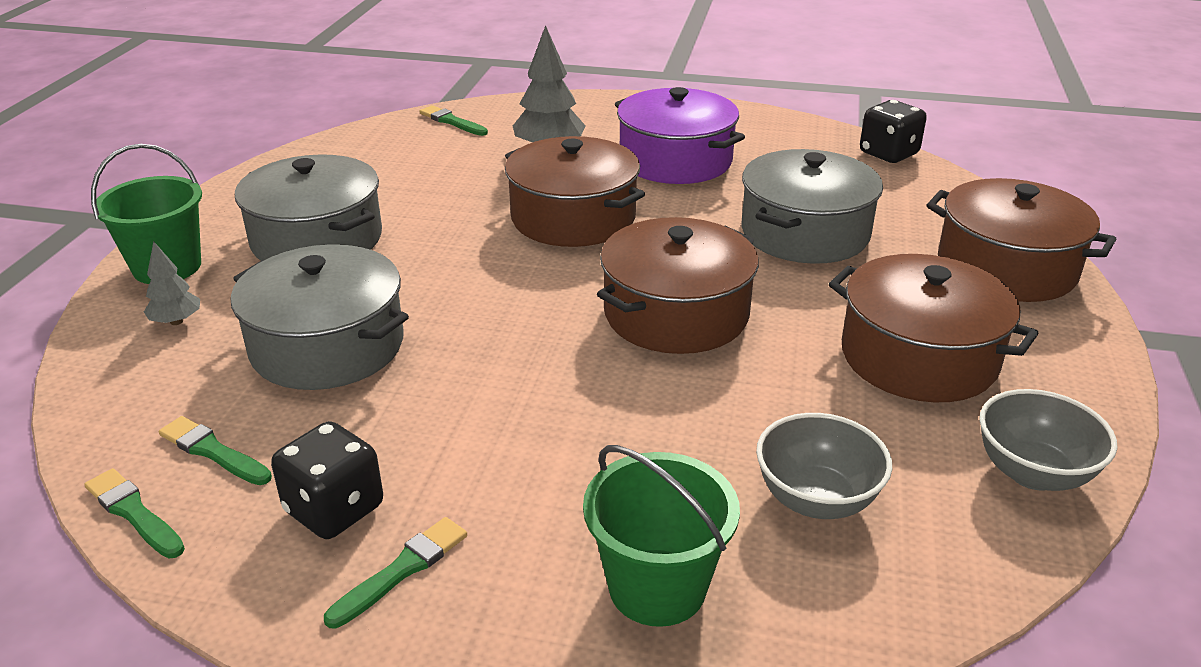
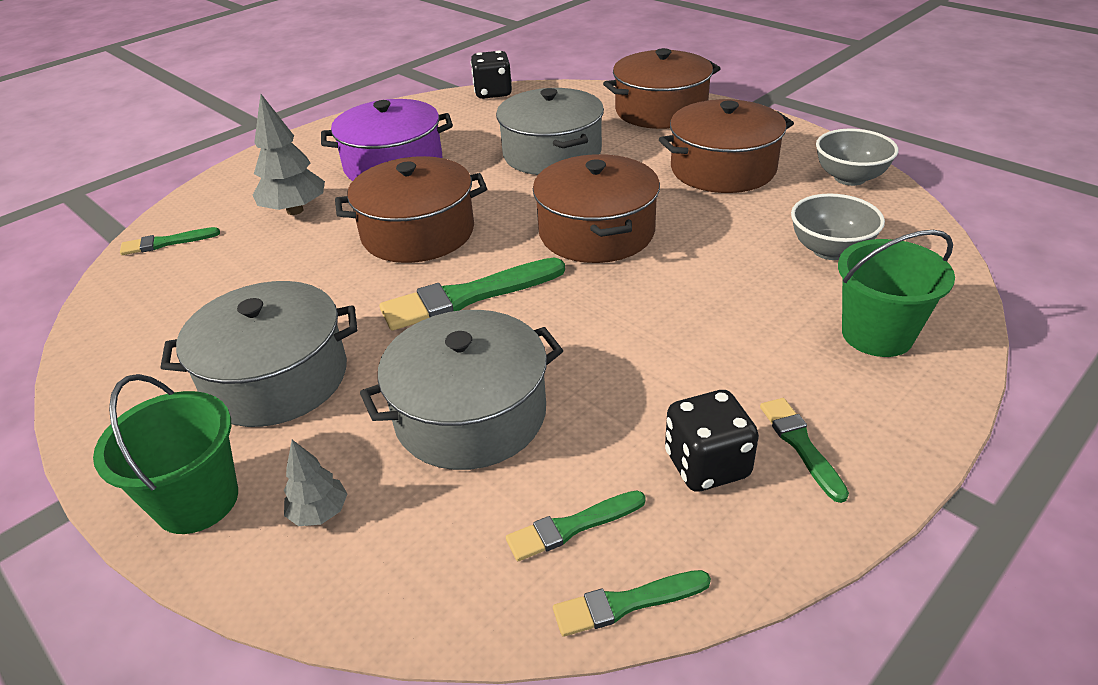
camera: 55 degrees left, 5 degrees up
(495, 282) = (468, 296): none -> green brush

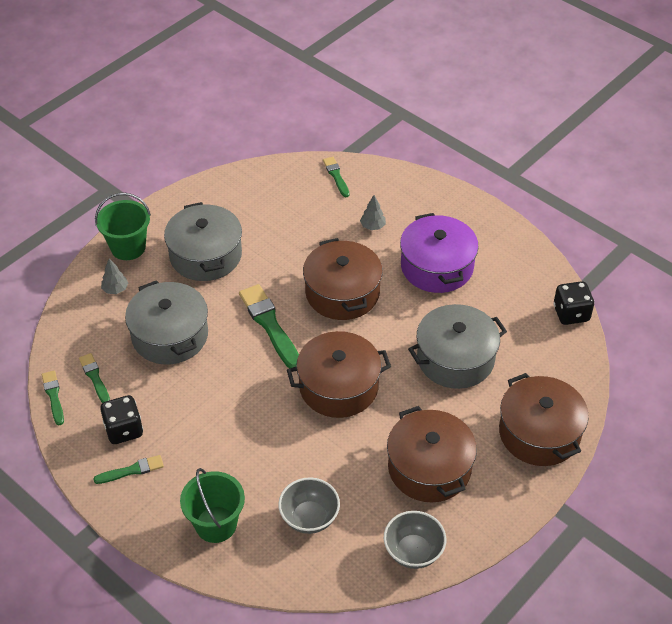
camera: 85 degrees right, 10 degrees up
(295, 210) = (373, 226): grey tree -> grey tree, size x0.56

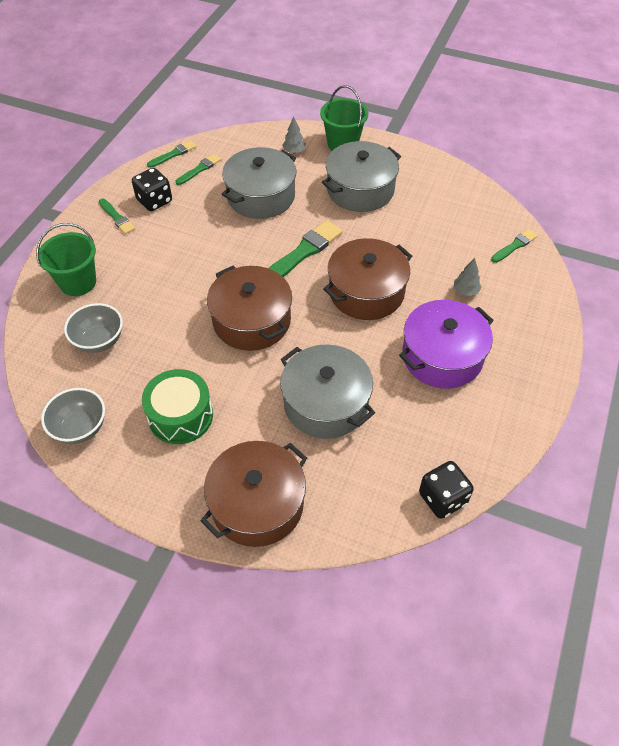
camera: 70 degrees right, 5 degrees up
(429, 468) = (180, 416): brown pot -> green drum

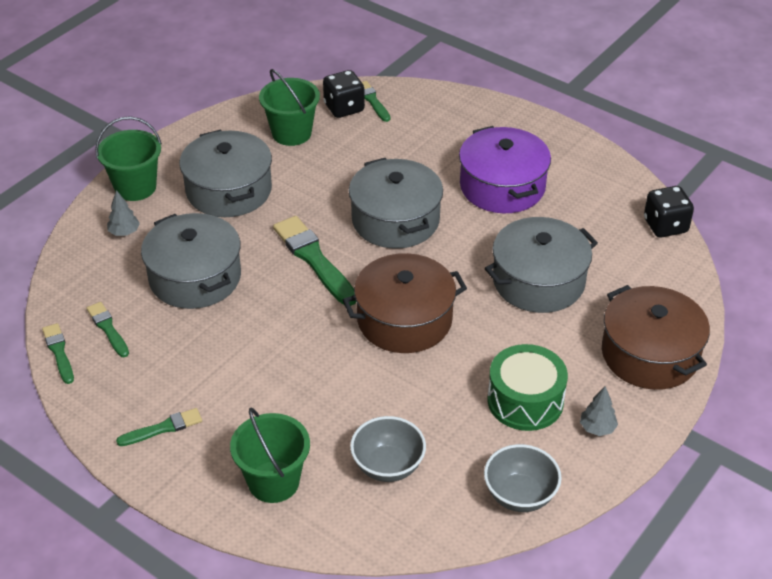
camera: 75 degrees left, 10 degrees down
(154, 201) = (149, 384): black dice -> black dice (344, 108)
(366, 292) = (395, 220): brown pot -> grey pot
(444, 207) = (291, 133): none -> green bucket
(465, 291) = (422, 149): grey tree -> grey tree (597, 428)

